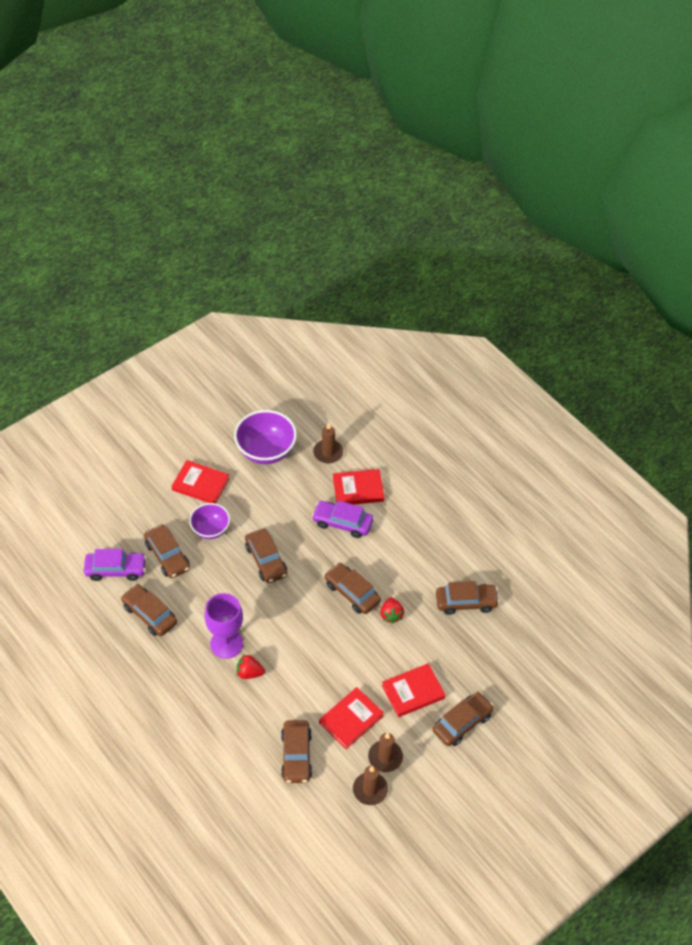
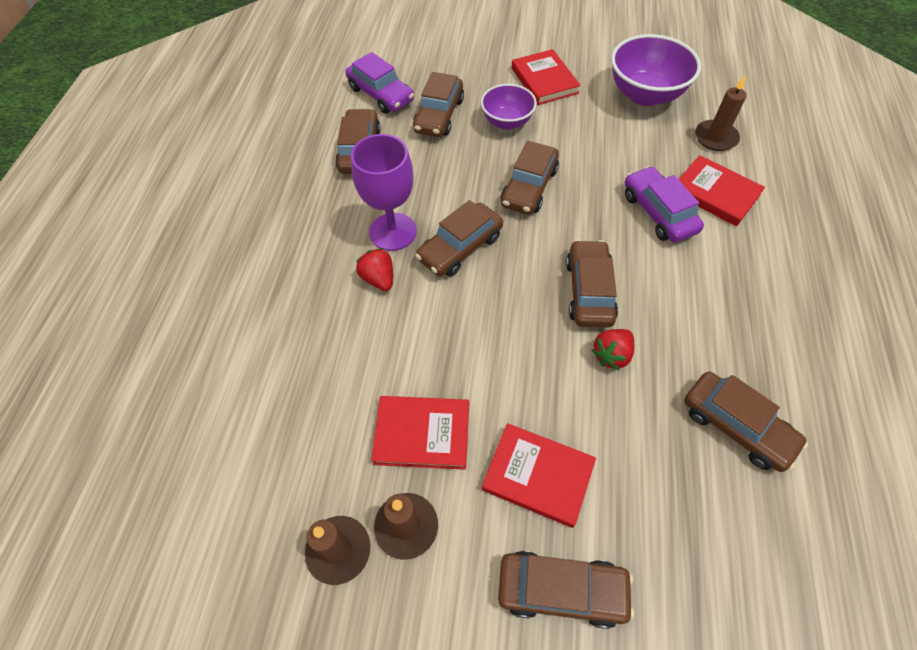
camera: 50 degrees right, 5 degrees up
(296, 755) = (313, 414): brown car -> brown car (460, 247)

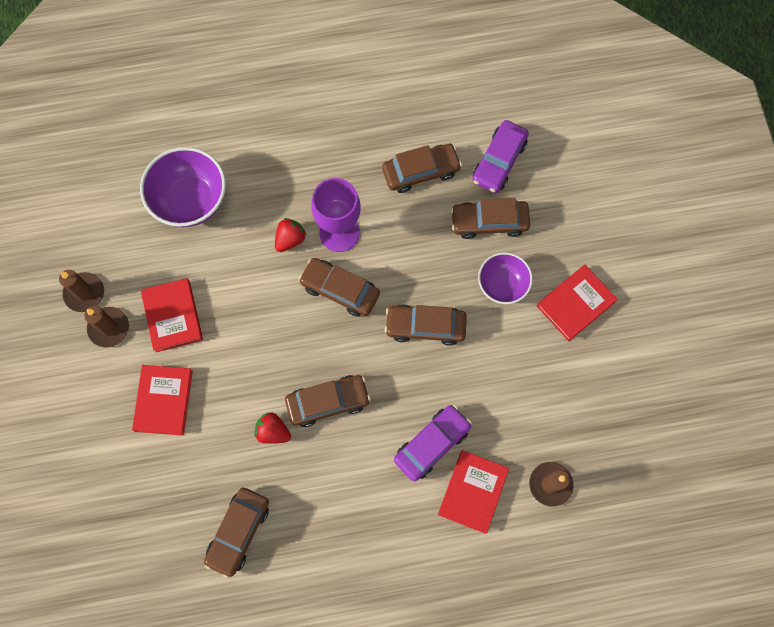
camera: 70 degrees right, 15 degrees up
(561, 590) = (94, 433): brown car -> none
(645, 95) = (590, 406): purple bowl -> purple bowl (190, 201)

